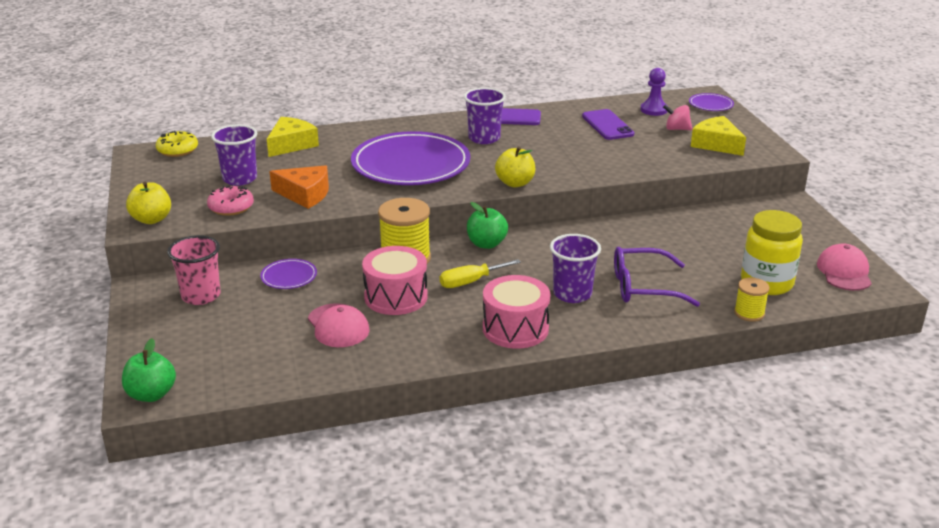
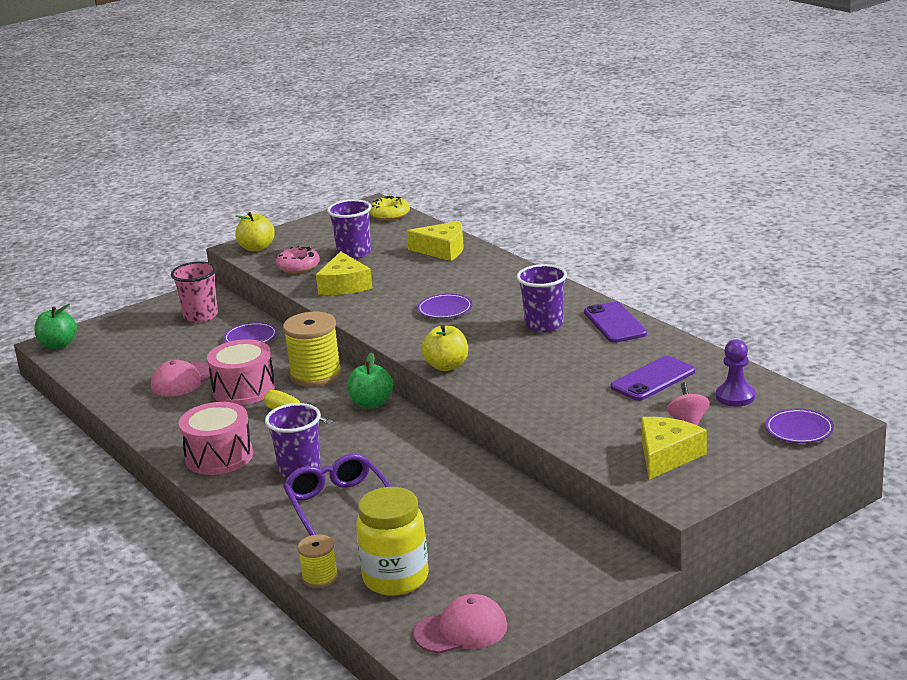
camera: 70 degrees right, 5 degrees down
(305, 194) = (344, 285): orange cheese -> yellow cheese
(411, 165) = (445, 309): purple plate -> purple plate, size x0.42

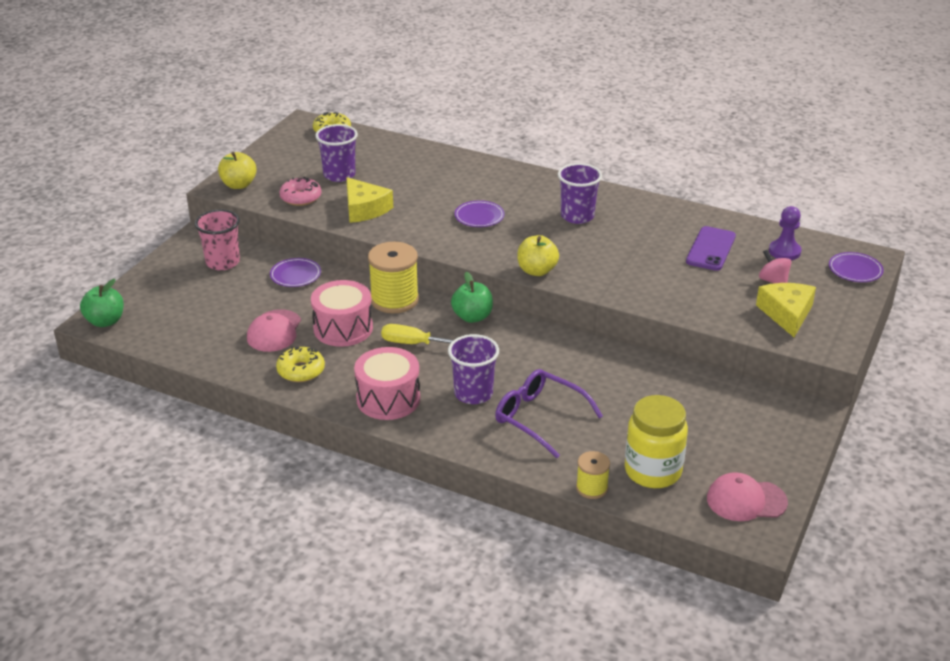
camera: 30 degrees left, 10 degrees up
(170, 417) = (301, 370): none -> yellow donut
(442, 250) = (417, 159): yellow cheese -> none
(461, 630) = (746, 500): pink cap -> pink cap turned 135 degrees counterclockwise
(615, 323) = (631, 204): purple phone -> none

